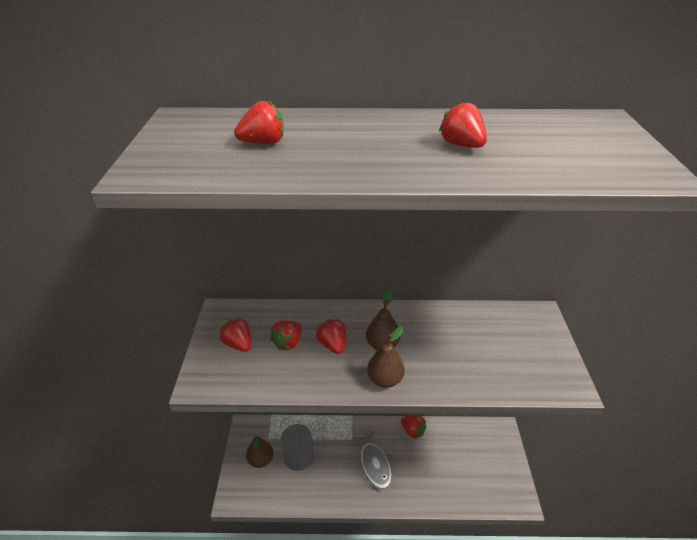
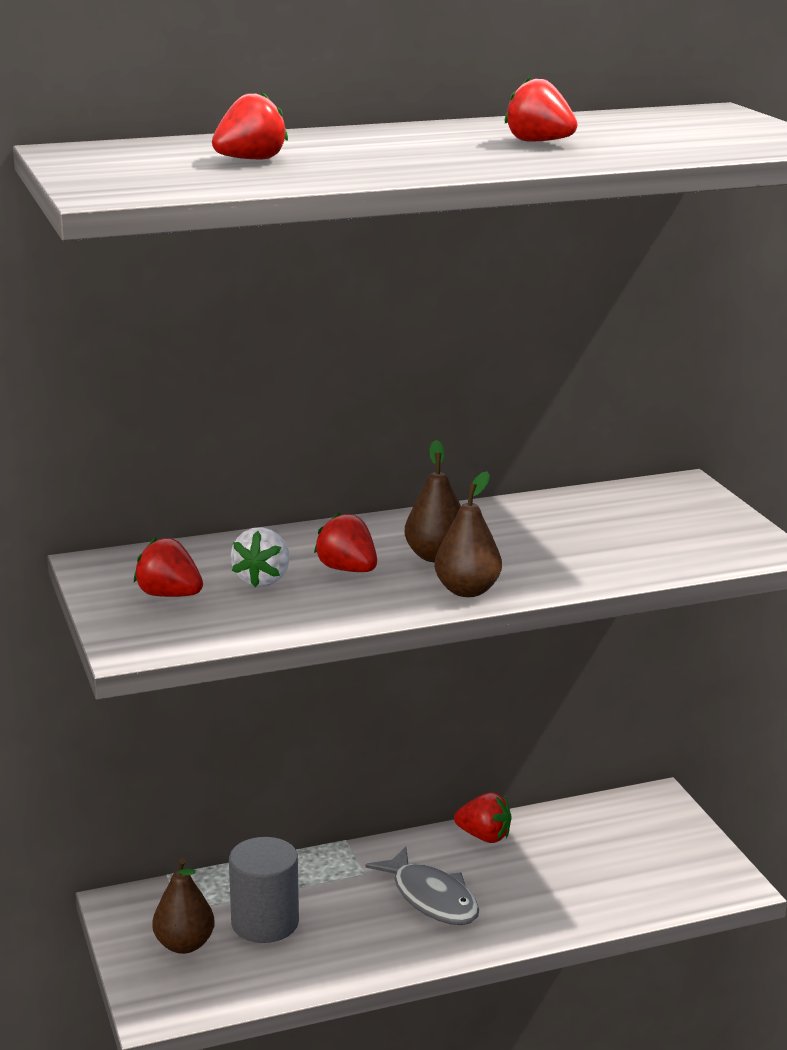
camera: 20 degrees left, 15 degrees down
(288, 343) = (262, 580): red strawberry -> white strawberry

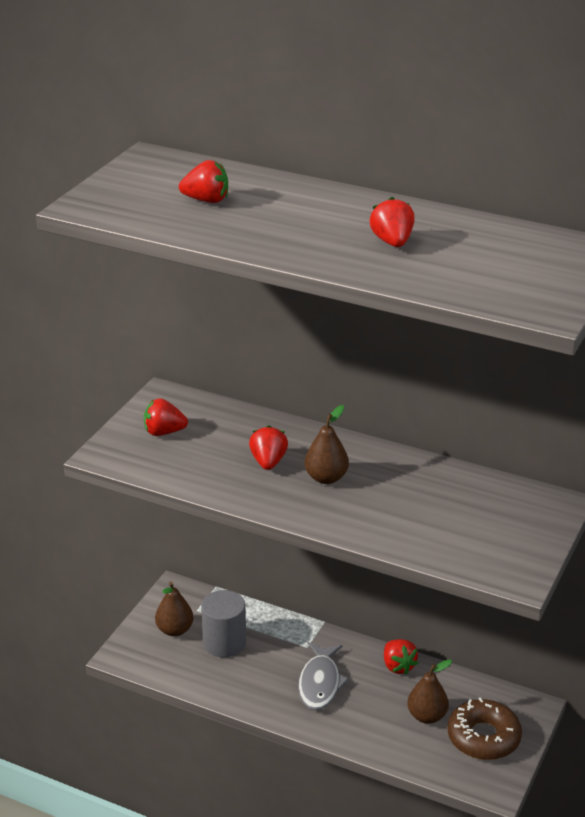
camera: 45 degrees right, 10 degrees up
(169, 595) = (164, 432): red strawberry -> red strawberry turned 75 degrees counterclockwise
(262, 580) = (219, 446): white strawberry -> none
(467, 590) = (303, 509): brown pear -> brown pear (427, 716)
(657, 849) = (483, 737): none -> brown donut

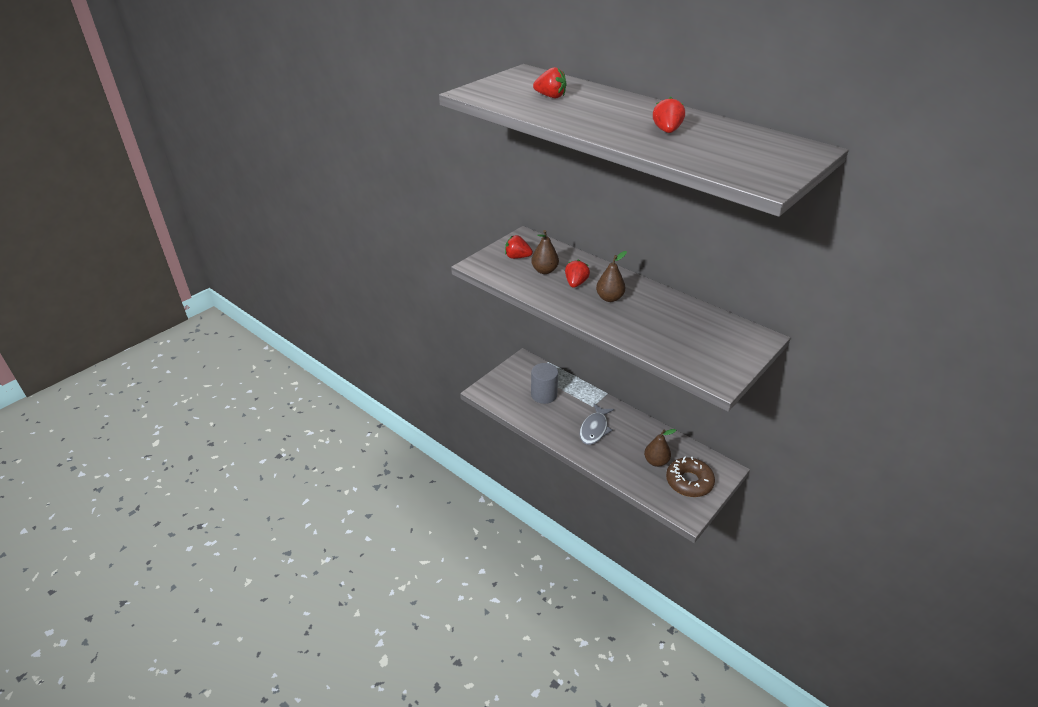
camera: 15 degrees right, 5 degrees up
(175, 630) = (517, 382): brown pear -> brown pear (544, 271)
(398, 666) = (646, 428): red strawberry -> none

